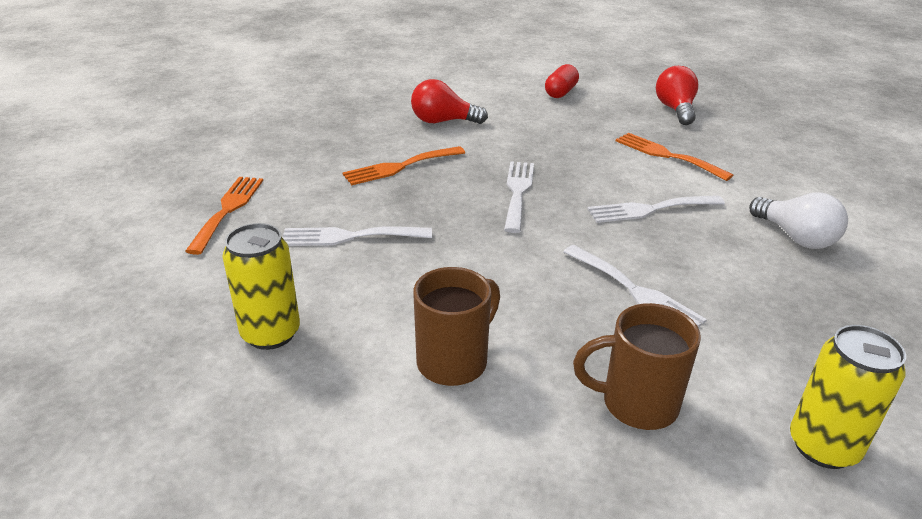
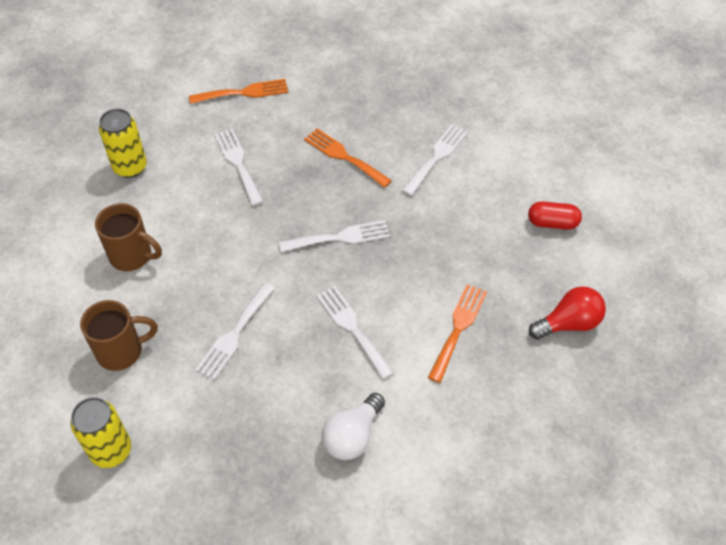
camera: 70 degrees right, 20 degrees up
(443, 121) = (436, 157): red light bulb -> white fork
(636, 404) = (121, 351): brown mug -> brown mug turned 90 degrees clockwise

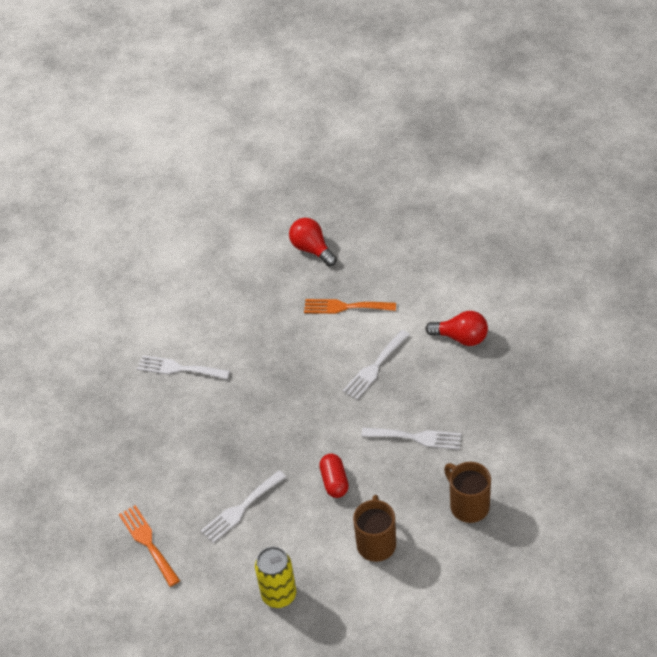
camera: 105 degrees left, 5 degrees down
(111, 450) = (549, 472): yellow can -> none
(340, 237) = (293, 405): white fork -> none
(344, 156) = (202, 433): orange fork -> none
(352, 436) = (461, 338): white light bulb -> red light bulb
(552, 223) = (222, 279): red capsule -> red capsule (334, 482)

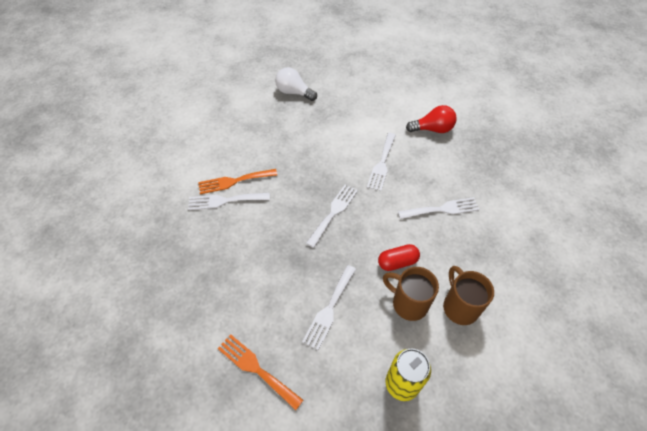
camera: 25 degrees left, 5 degrees up
(291, 411) = (333, 212): none -> white fork
(312, 249) = (294, 92): red light bulb -> white light bulb
(334, 482) = (397, 262): red capsule -> red capsule turned 75 degrees counterclockwise
(345, 307) = (337, 126): orange fork -> orange fork (234, 181)
(468, 505) = (512, 253): brown mug -> brown mug (408, 303)

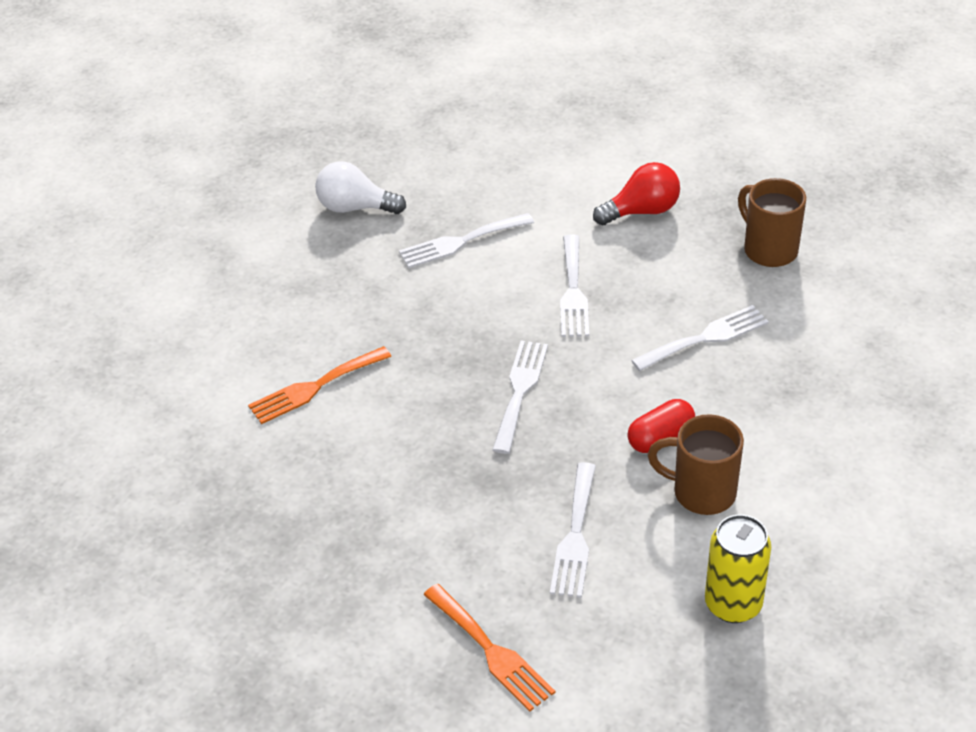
camera: 15 degrees left, 10 degrees down
(225, 201) = (313, 423): white fork -> white fork (461, 242)
(256, 369) = (491, 651): orange fork -> orange fork turned 150 degrees counterclockwise
(459, 307) = (785, 475): brown mug -> brown mug (769, 249)

